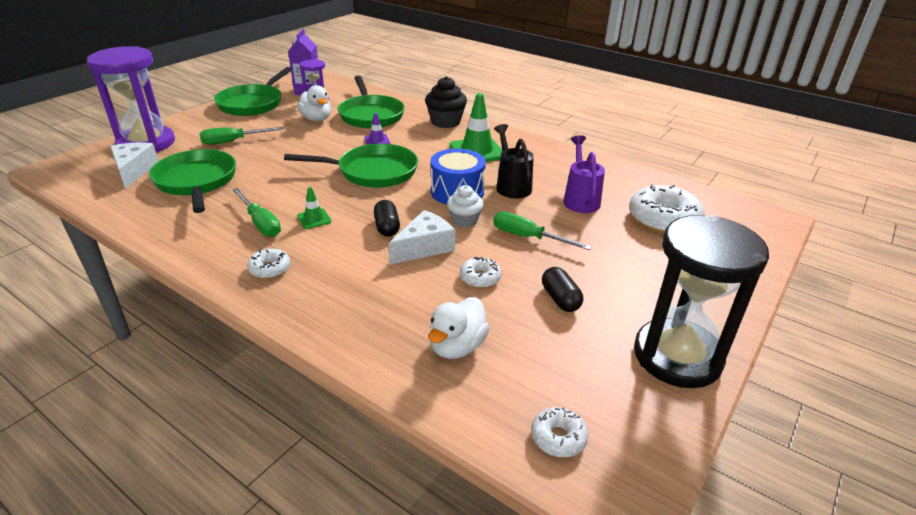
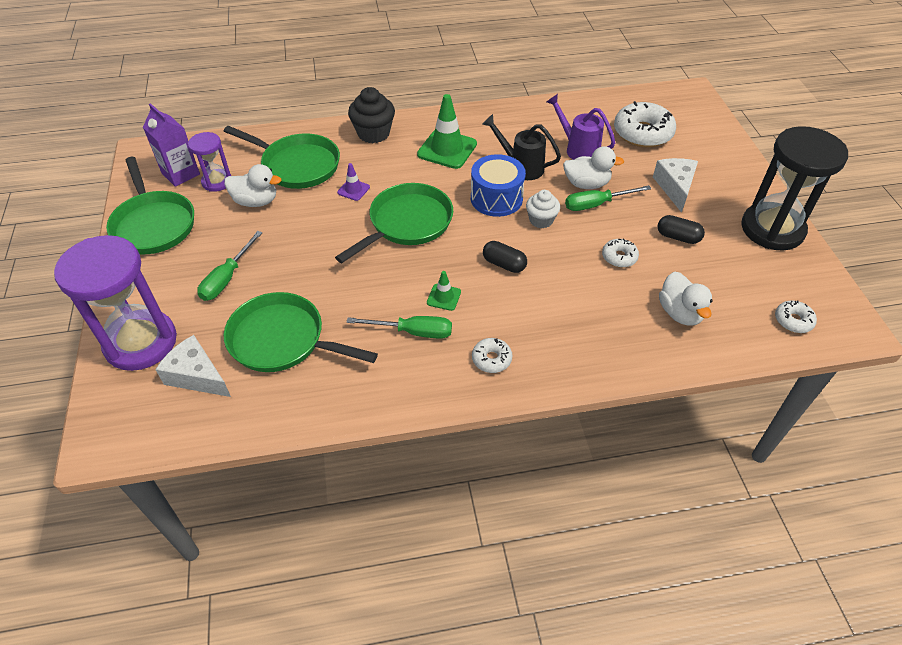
camera: 45 degrees left, 15 degrees up
(424, 247) = (553, 261): white cheese -> white cheese (675, 187)
(545, 222) = (586, 184): none -> white duck

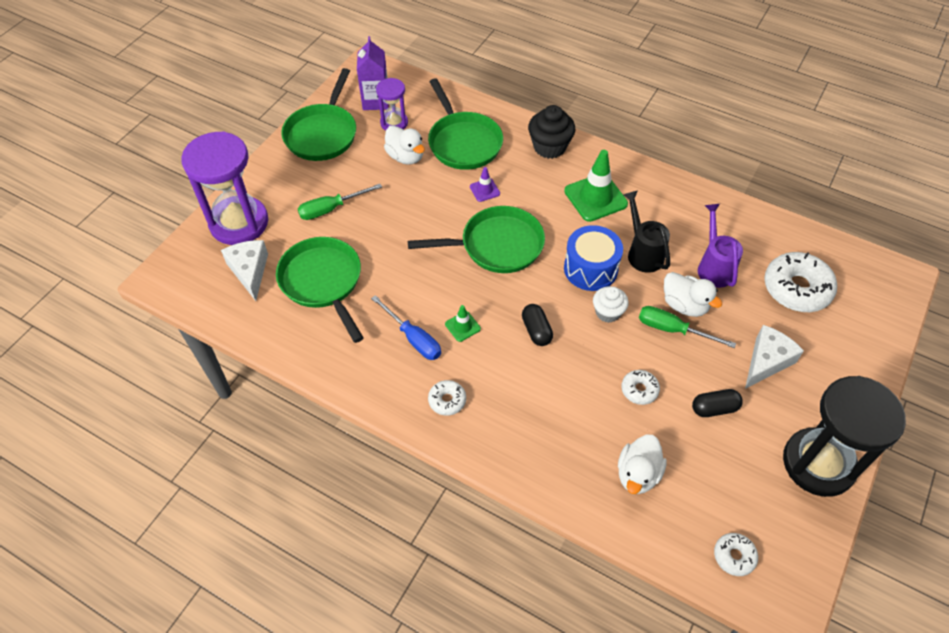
camera: 40 degrees right, 5 degrees up
(413, 332) = (413, 338): green screwdriver -> blue screwdriver
(678, 237) = (714, 408): black capsule -> black capsule turned 75 degrees counterclockwise

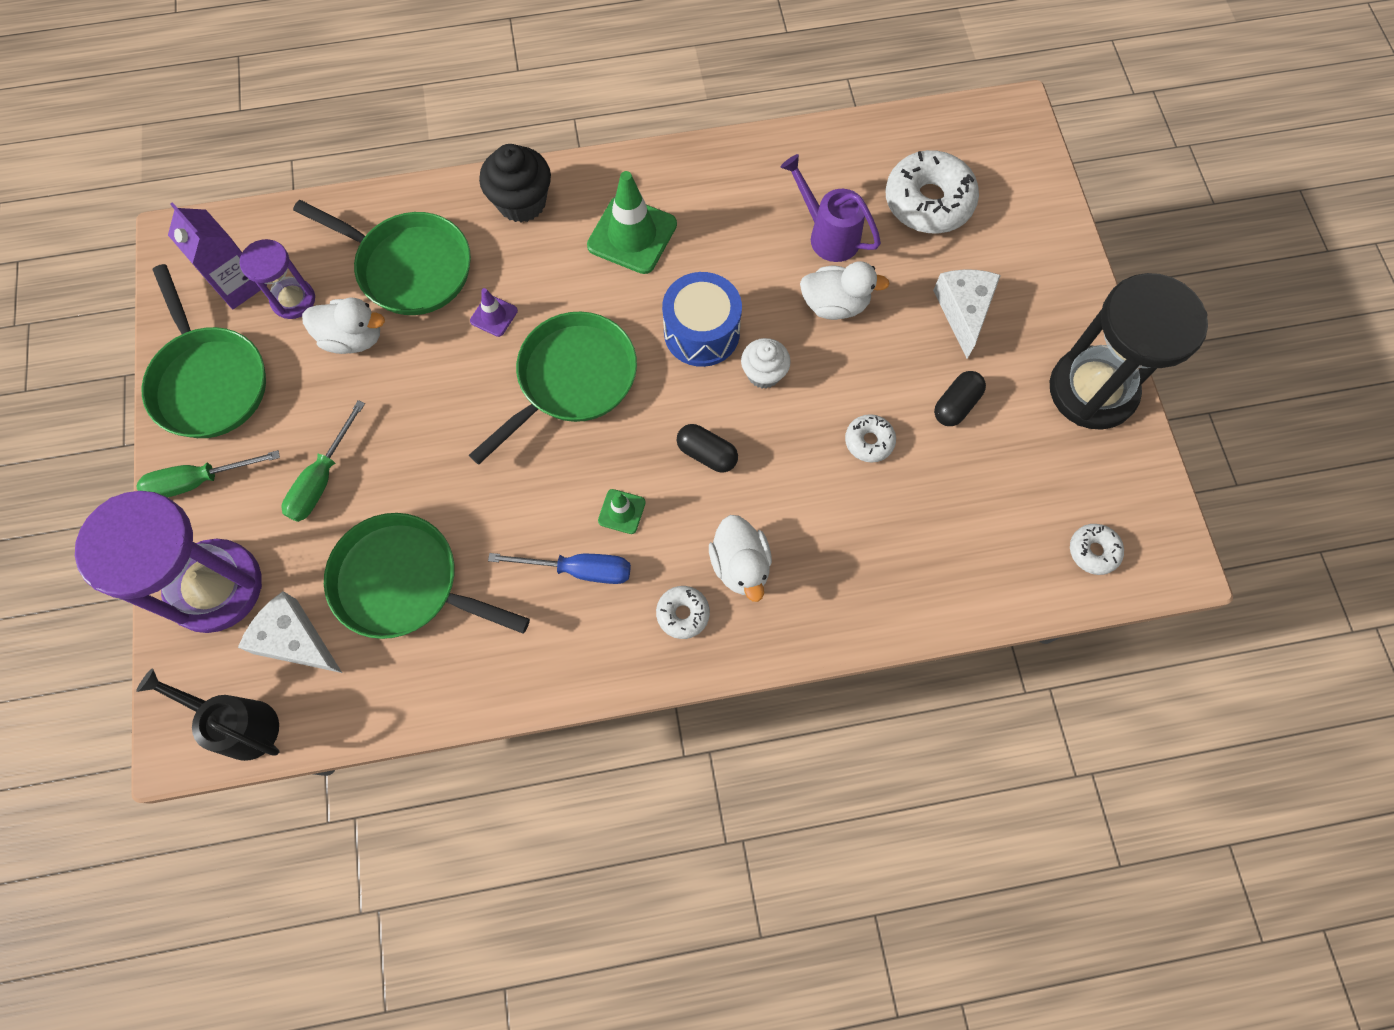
camera: 40 degrees left, 15 degrees up
(637, 474) = (942, 538): white duck -> white duck (740, 565)
(643, 253) = (741, 271): black watering can -> black watering can (240, 724)
(672, 329) = (846, 344): green screwdriver -> green screwdriver (198, 481)

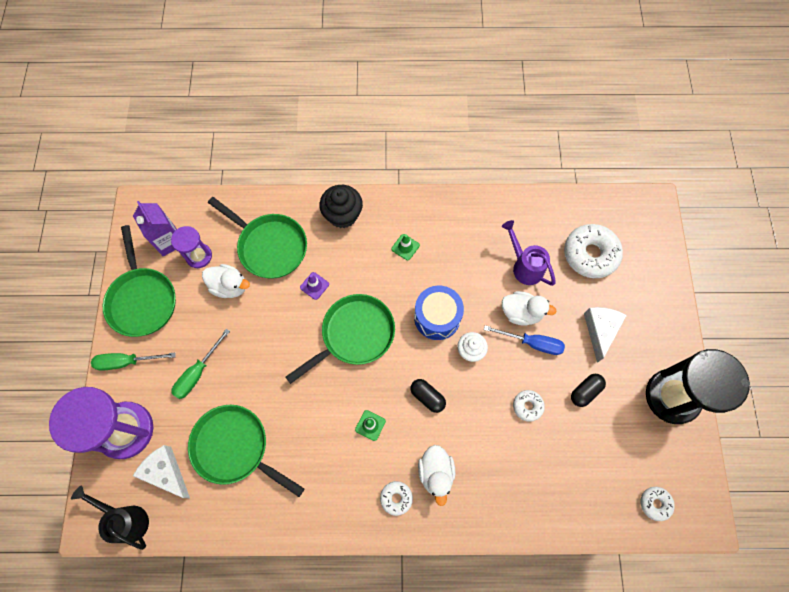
camera: 10 degrees right, 0 degrees up
(579, 570) = (339, 458): blue screwdriver -> blue screwdriver (532, 343)
(632, 235) = (405, 247): green traffic cone -> green traffic cone, size x0.50

